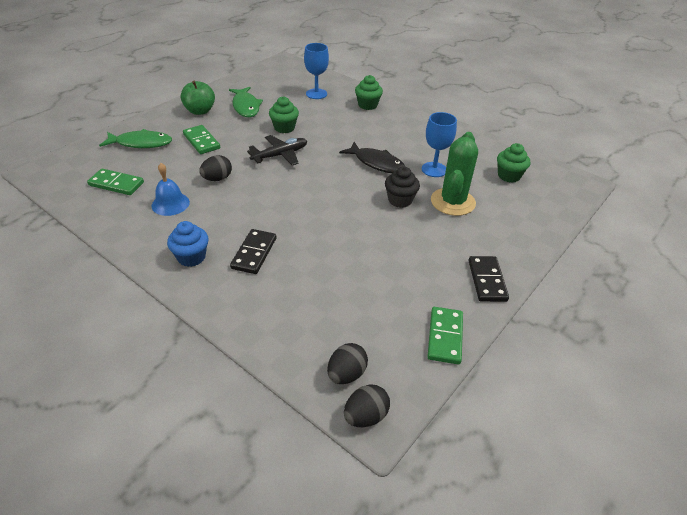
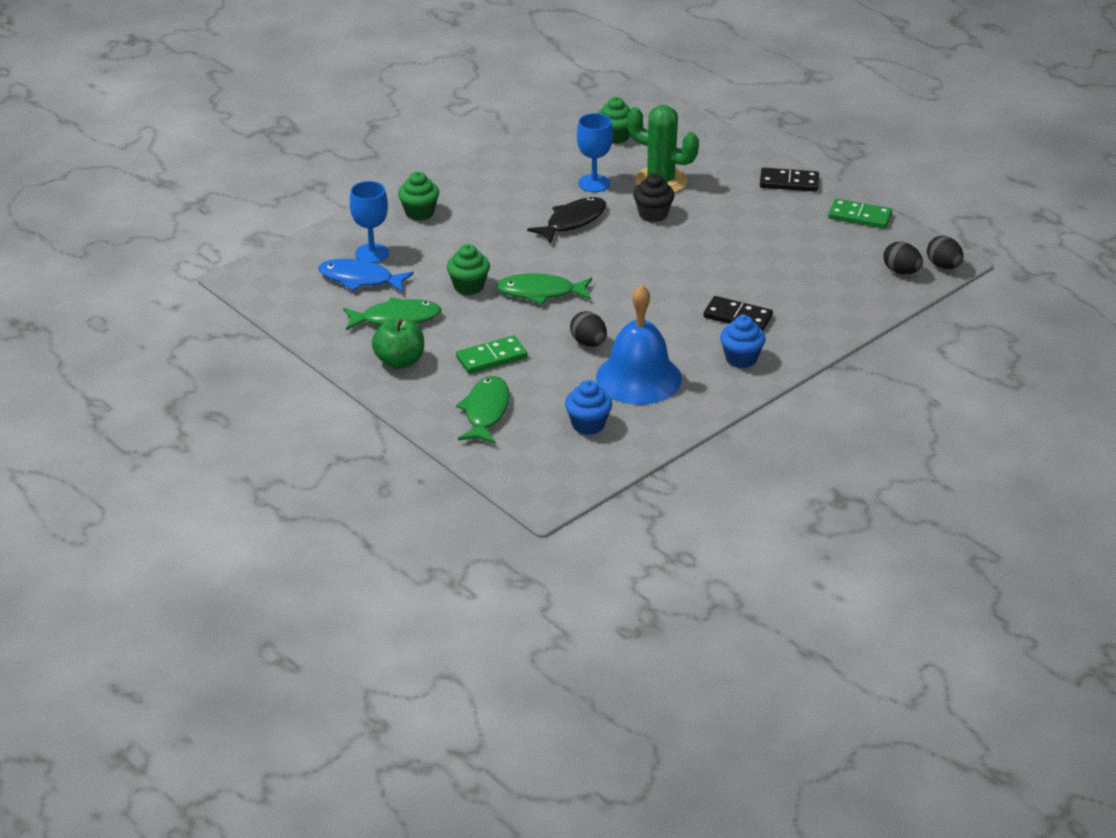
camera: 80 degrees left, 5 degrees down
(116, 184) = (588, 424): green domino -> blue cupcake
(170, 204) = (638, 378): blue bell -> blue bell, size x1.79
(280, 155) = (540, 292): black plane -> green fish
(287, 92) = (360, 279): none -> blue fish

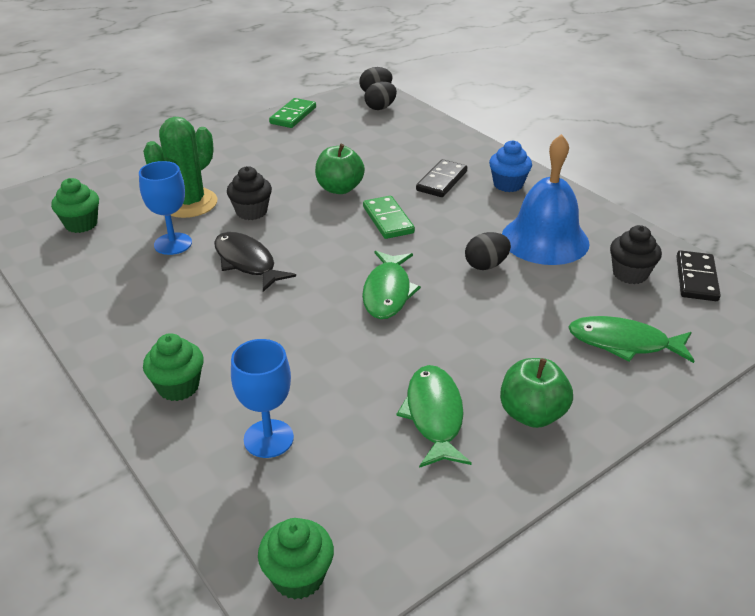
camera: 85 degrees left, 0 degrees up
(360, 279) = (333, 452): blue fish -> none
(468, 286) = (367, 347): green cupcake -> green cupcake (298, 576)
(491, 358) = (518, 334): green domino -> green domino (388, 220)
(588, 424) = (630, 274): blue cupcake -> black cupcake
(706, 257) = (339, 188): none -> green apple
(789, 182) = (224, 140): black domino -> black domino (696, 278)

